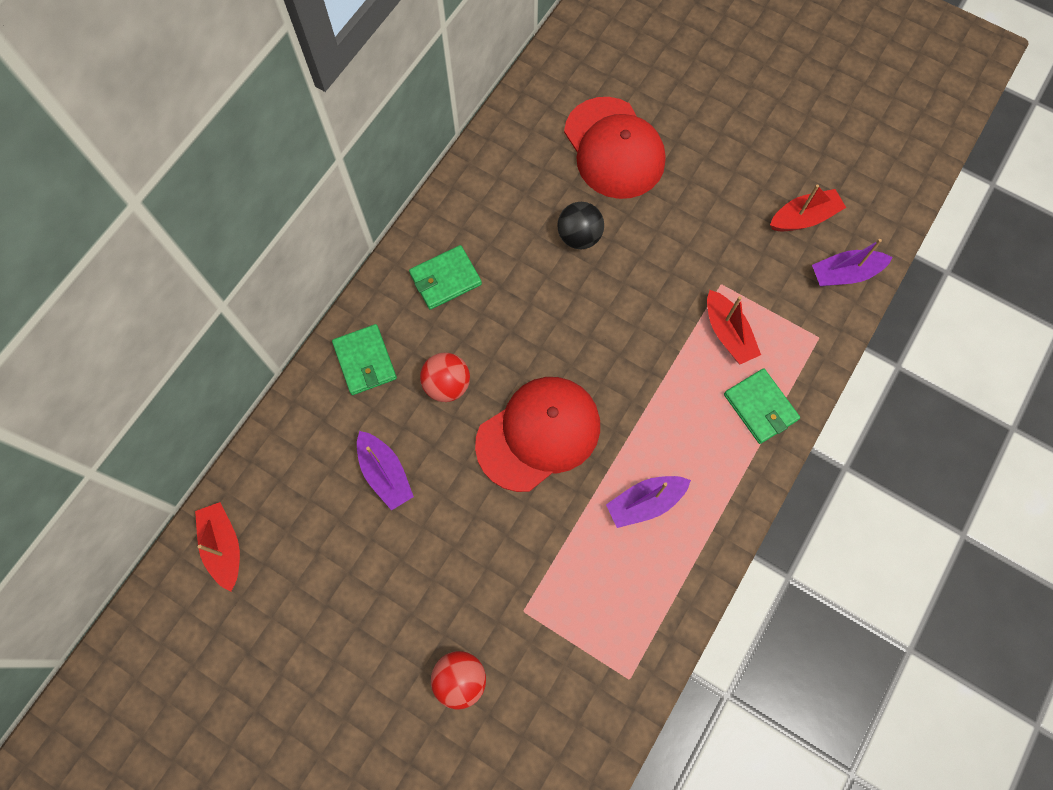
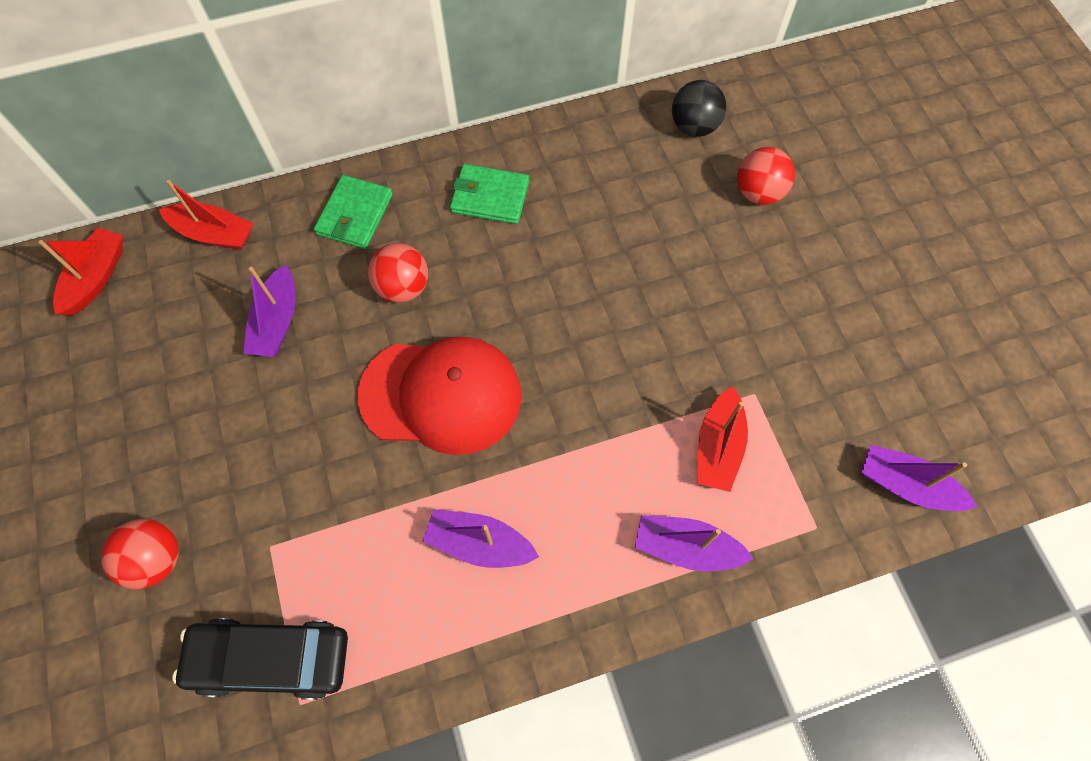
camera: 40 degrees right, 5 degrees down
(579, 236) = (649, 247): black ball -> black ball (694, 127)
(588, 670) = (271, 658): none -> black car
(614, 148) = (758, 193): red cap -> red ball
(760, 407) = (686, 547): green wallet -> purple boat
(803, 218) = (907, 395): red boat -> red boat (214, 234)

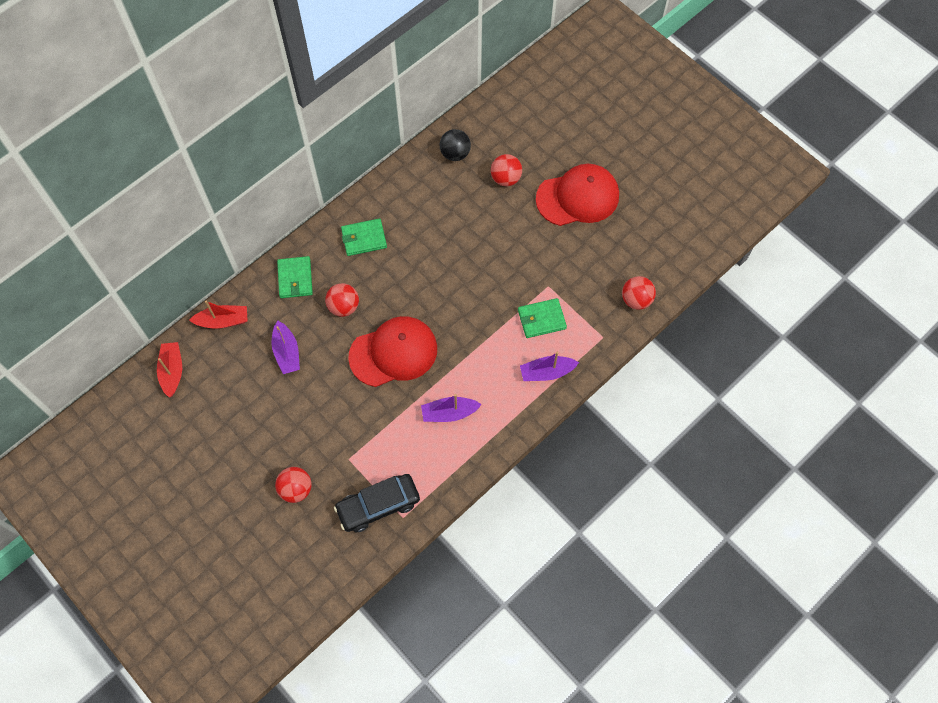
camera: 25 degrees left, 0 degrees up
(718, 447) = (541, 319): red boat -> green wallet
(868, 267) = (578, 197): none -> red cap
(906, 485) = (636, 300): purple boat -> red ball

